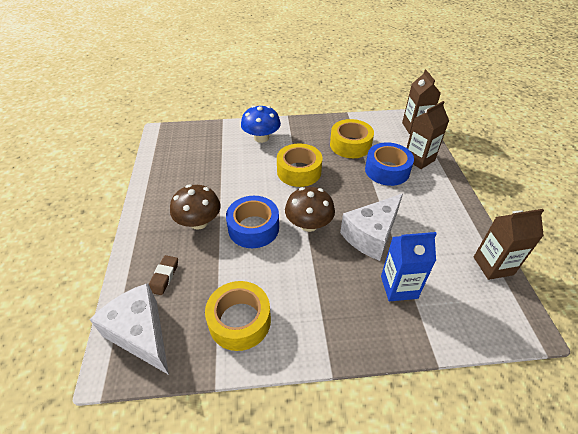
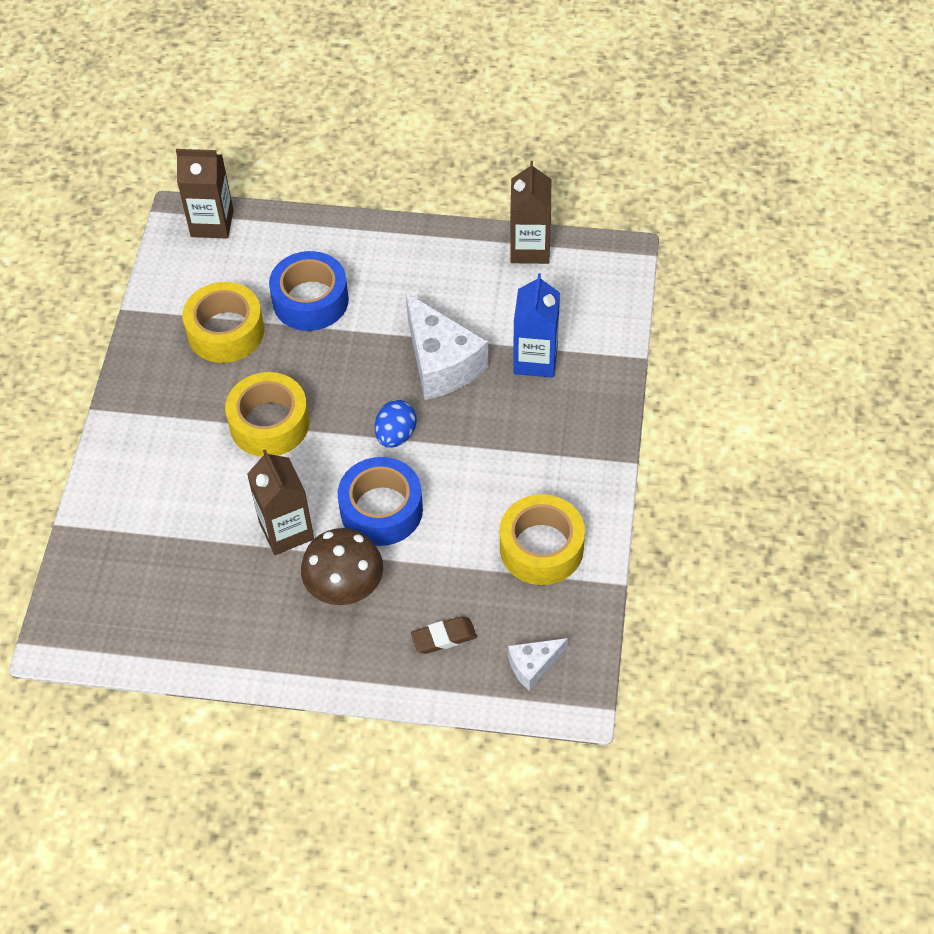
camera: 75 degrees left, 10 degrees up
(141, 334) = (533, 666): white cheese -> white cheese, size x0.52
(164, 277) = (444, 637): brown eraser -> brown eraser turned 45 degrees counterclockwise
(261, 138) = (149, 464): blue mushroom -> none
(309, 224) = (396, 435): brown mushroom -> blue egg
(419, 159) = (299, 249): brown carton -> brown carton (286, 531)

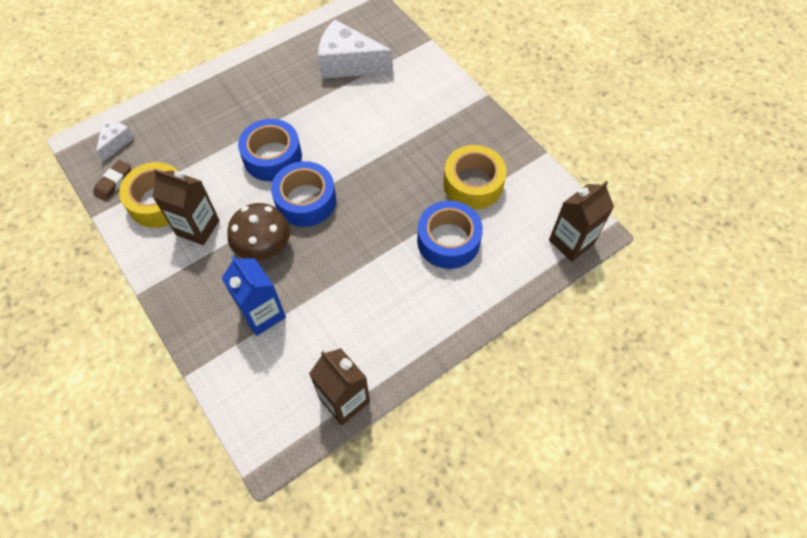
camera: 135 degrees right, 5 degrees up
(269, 423) = (385, 155): yellow tape -> none
(286, 531) = (313, 113): brown carton -> brown carton (197, 227)
(345, 585) = (255, 110): brown mushroom -> brown mushroom (264, 246)
(396, 435) = (306, 201): blue egg -> blue tape
(441, 363) = (322, 264): white cheese -> white cheese (348, 64)
(444, 637) = (177, 123): brown eraser -> brown eraser (114, 182)

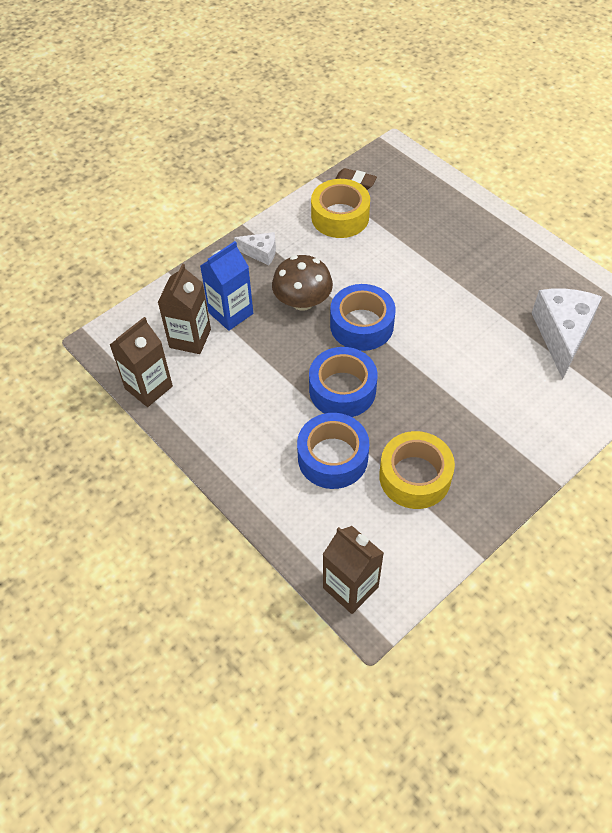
camera: 85 degrees right, 5 degrees down
(116, 142) = (400, 172): white cheese -> white cheese (260, 253)
(197, 227) = (316, 249): brown carton -> brown carton (190, 338)
(272, 157) = (410, 289): blue tape -> blue tape (342, 390)

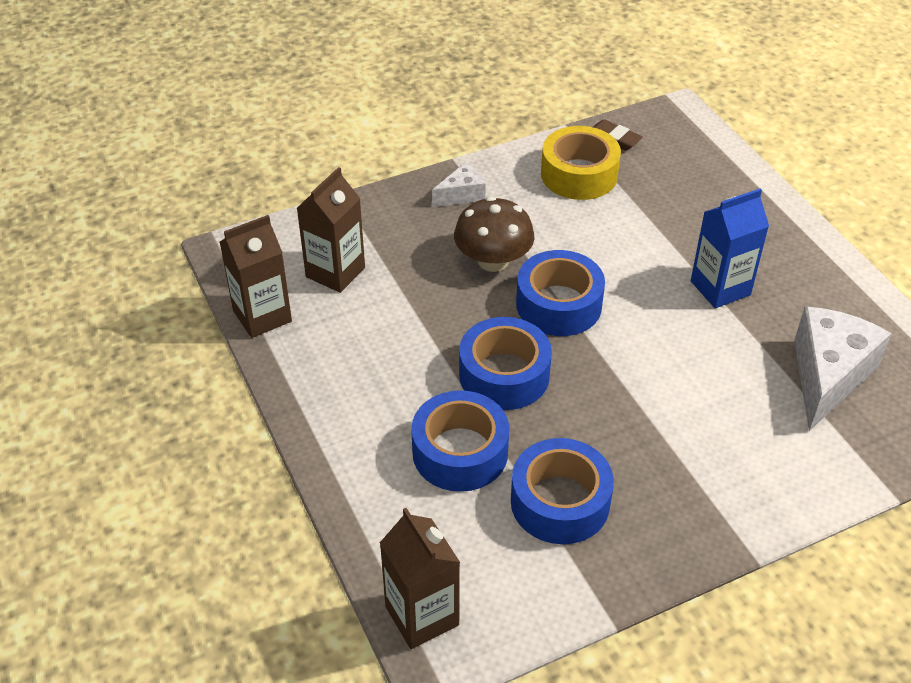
camera: 15 degrees right, 10 degrees down
(230, 313) = (397, 255): blue carton -> blue carton (720, 288)
(260, 253) = (462, 195): white cheese -> white cheese turned 60 degrees counterclockwise
(415, 476) = (560, 502): yellow tape -> blue tape

